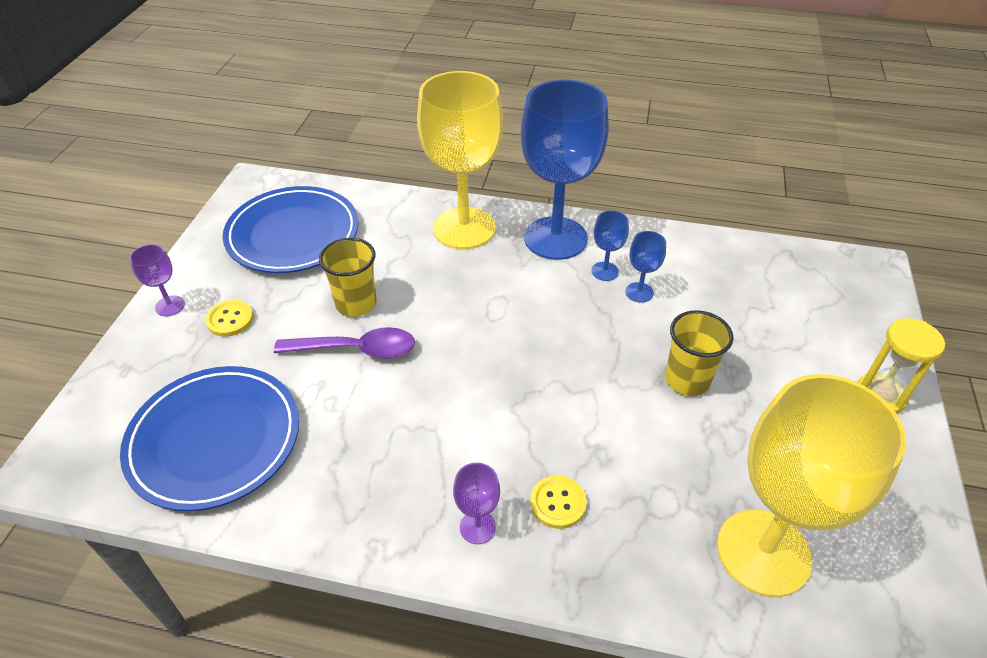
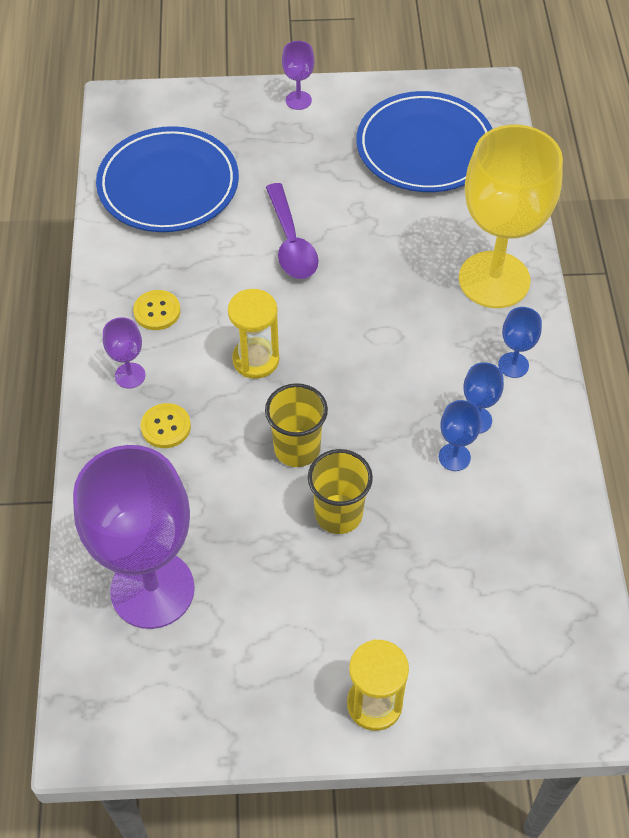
camera: 75 degrees right, 10 degrees up
(230, 319) = (296, 145): yellow button -> yellow button (157, 311)
(356, 304) = (348, 225): yellow cup -> yellow cup (297, 448)
(494, 407) = (256, 360): none -> yellow hourglass
(555, 238) = (513, 365): blue goblet -> blue goblet, size x0.41
(763, 552) = (152, 589): yellow goblet -> purple goblet

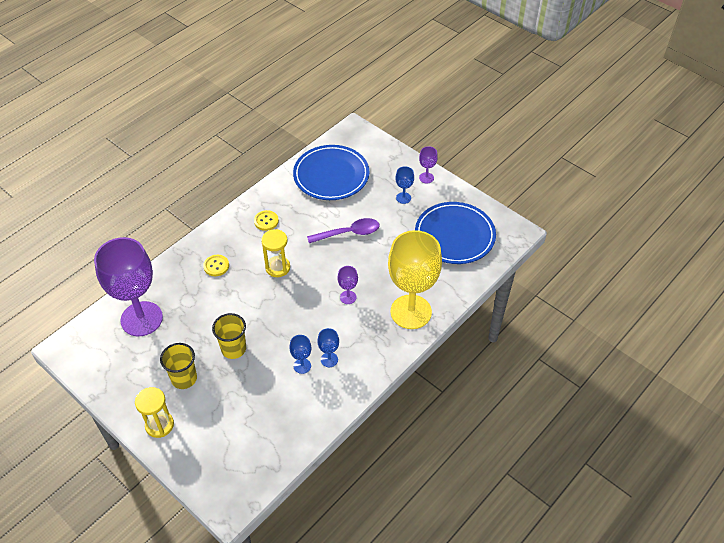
camera: 45 degrees right, 5 degrees down
(130, 375) = (227, 237): purple goblet -> purple goblet (348, 297)
(291, 242) = (348, 233): purple spoon -> purple spoon turned 135 degrees counterclockwise
(297, 448) = (250, 312): yellow cup -> yellow cup (184, 378)
(513, 365) = (372, 351): blue goblet -> blue goblet (403, 198)

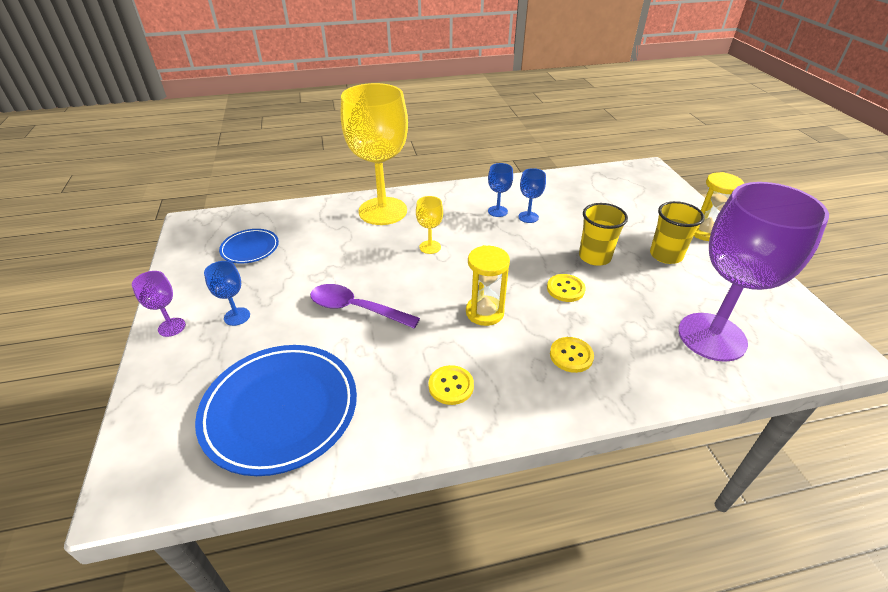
camera: 145 degrees left, 10 degrees down
(240, 309) = (565, 289): none -> yellow button
(348, 297) = (430, 247): purple goblet -> yellow goblet
(454, 235) = (250, 248): blue plate -> blue plate, size x0.51

